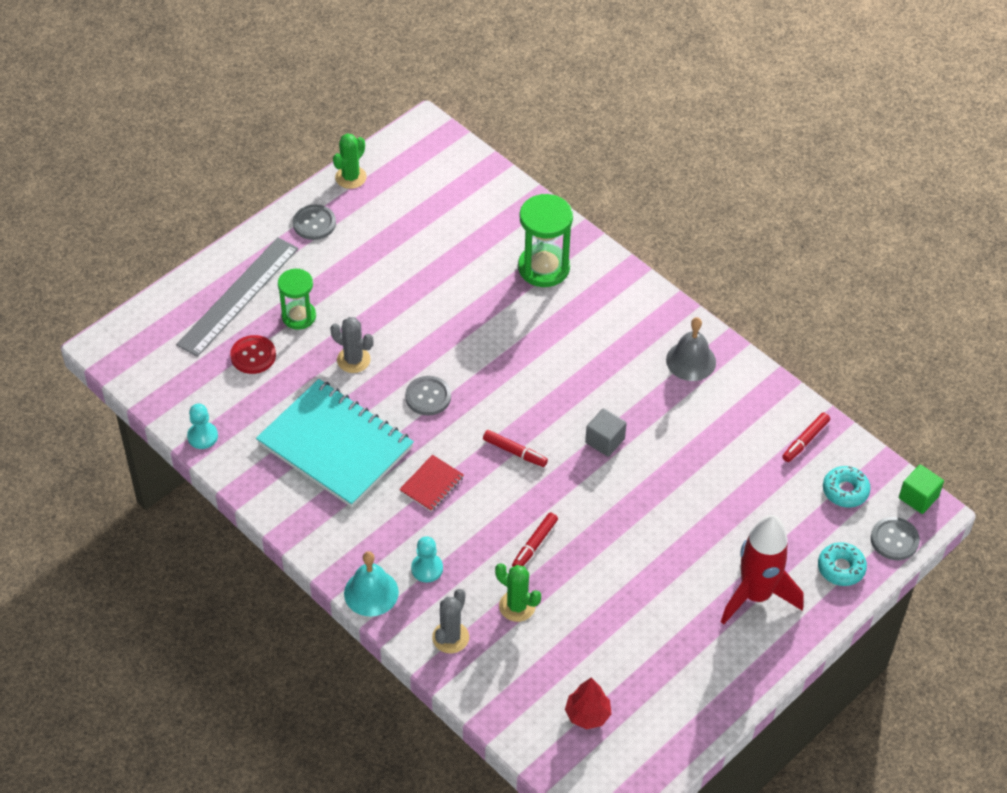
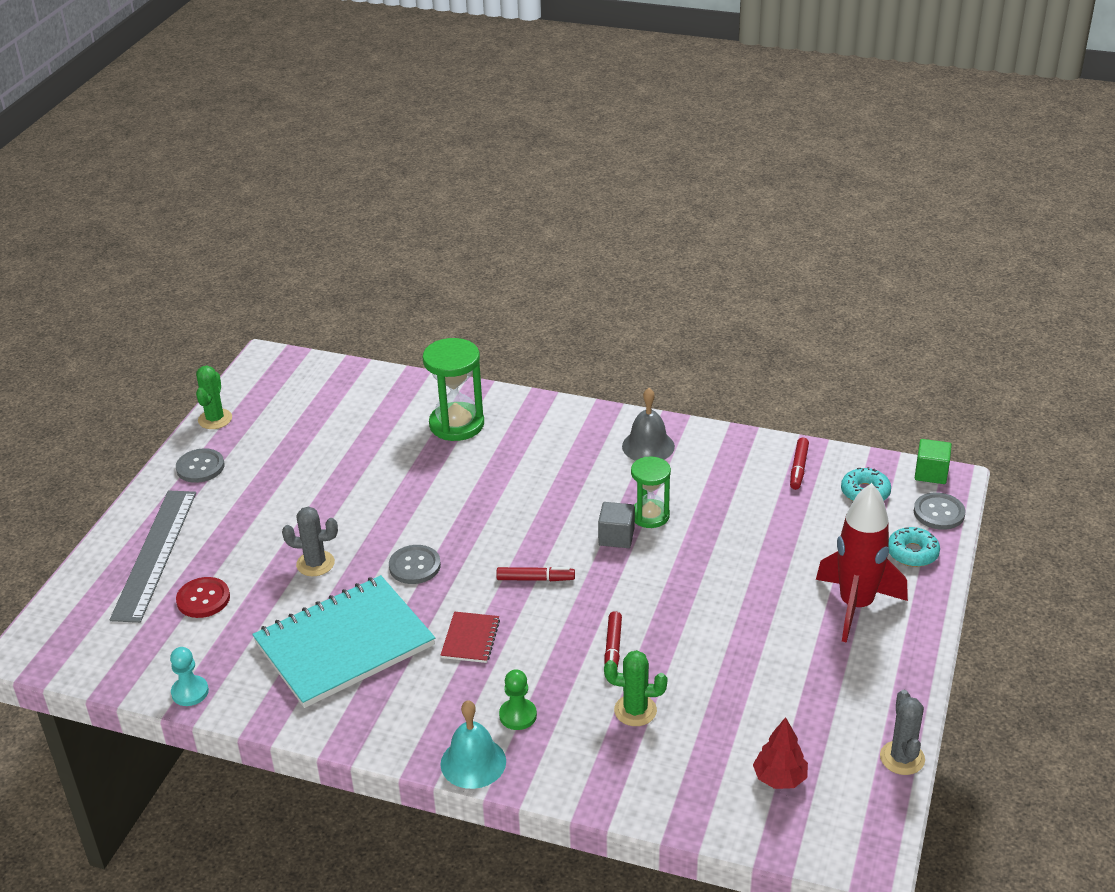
camera: 25 degrees left, 15 degrees down
(299, 316) = (232, 548): green hourglass -> green hourglass (650, 515)
(335, 445) = (344, 644): turquoise notebook -> turquoise notebook turned 45 degrees counterclockwise
(427, 568) = (518, 715): turquoise pawn -> green pawn
(450, 637) = (587, 768): grey cactus -> grey cactus (902, 758)

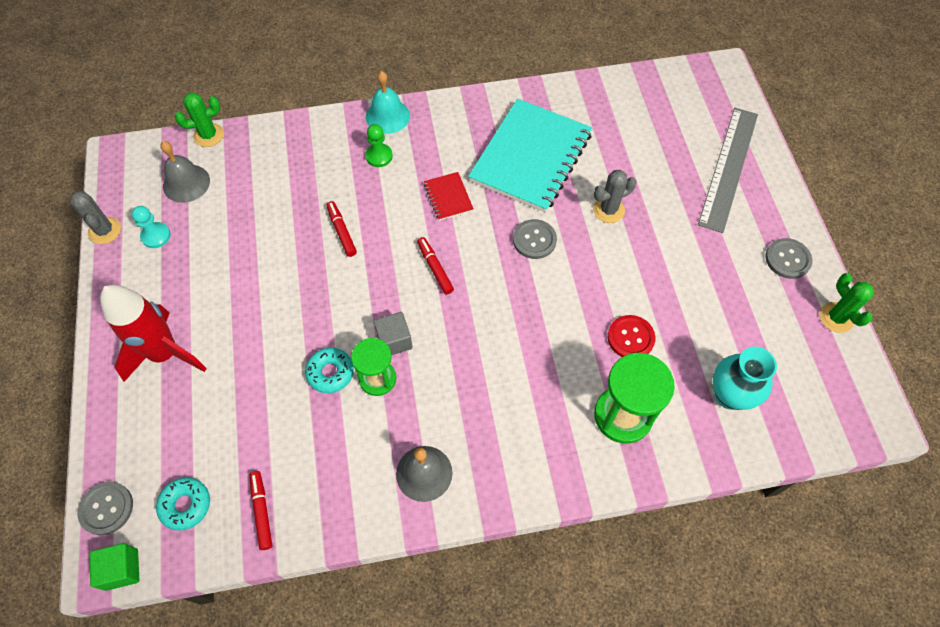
camera: 150 degrees right, 25 degrees up
(155, 554) = (728, 168): grey ruler -> grey ruler turned 45 degrees clockwise
(190, 692) = (597, 87): turquoise pawn -> turquoise pawn (156, 236)
(203, 599) = (656, 149): red button -> red button (630, 338)
(359, 407) = (729, 395): none -> turquoise vase
(535, 579) = (435, 268): red marker -> red marker turned 90 degrees clockwise
(635, 710) = (302, 191): green cactus -> green cactus (208, 135)
(779, 778) = (186, 183): red tree -> grey bell
(912, 553) = (125, 439): turquoise donut -> turquoise donut (330, 373)

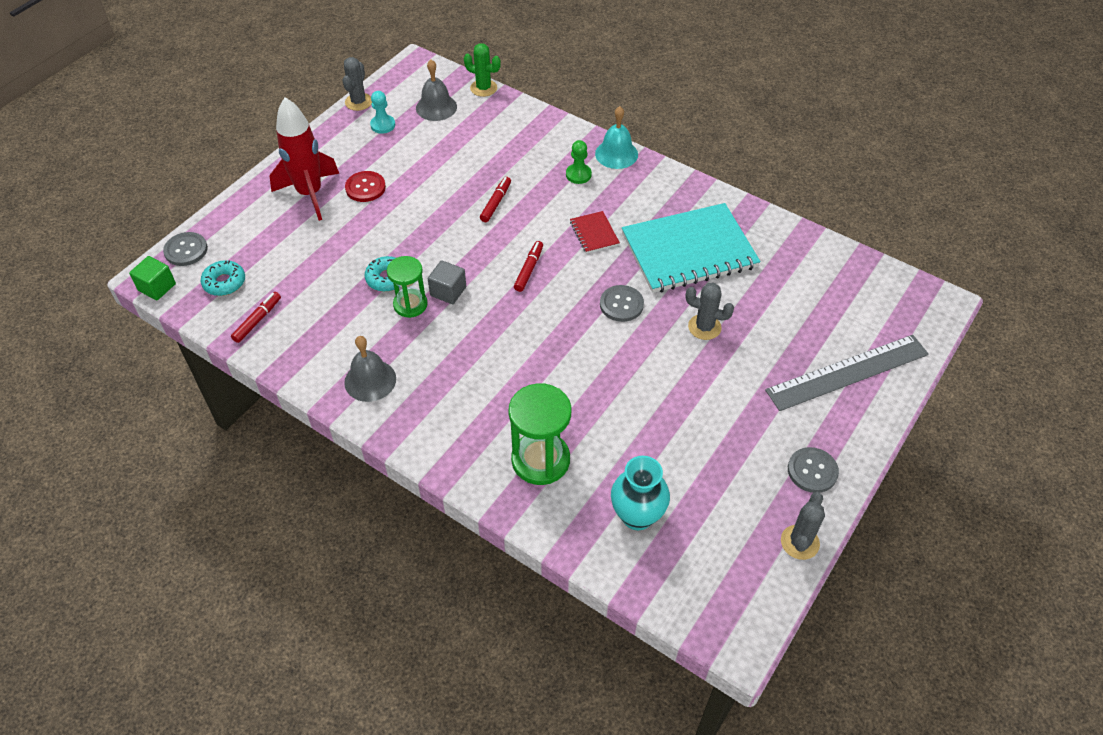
camera: 45 degrees right, 10 degrees down
(448, 197) = (594, 233): red notebook -> red notebook turned 45 degrees counterclockwise
(630, 338) = (611, 419): red button -> red button (365, 188)
(836, 317) = (800, 542): green cactus -> grey cactus

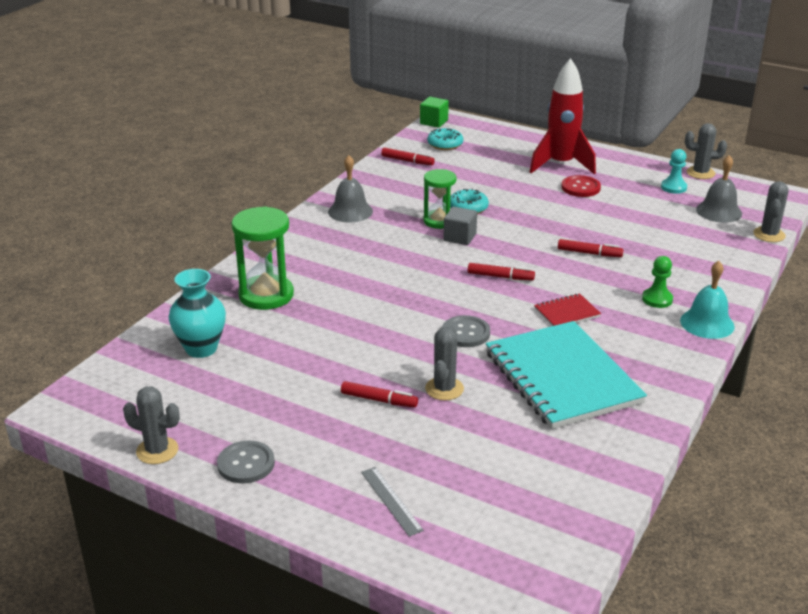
camera: 85 degrees right, 20 degrees down
(186, 250) = (476, 126): grey button -> none
(483, 88) = (769, 235): green cactus -> grey cactus
(721, 373) = (378, 400): none -> red marker
(847, 372) = (391, 501): grey ruler -> grey ruler, size x0.46

